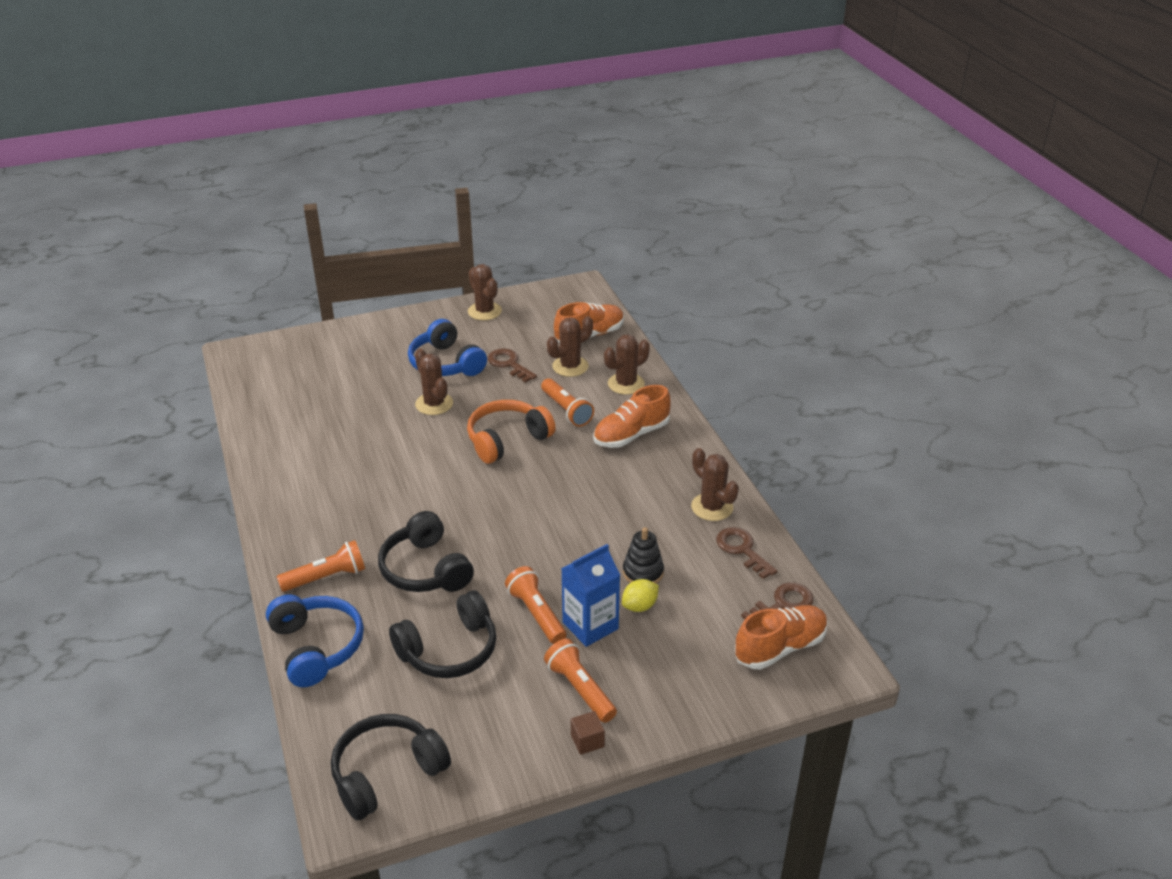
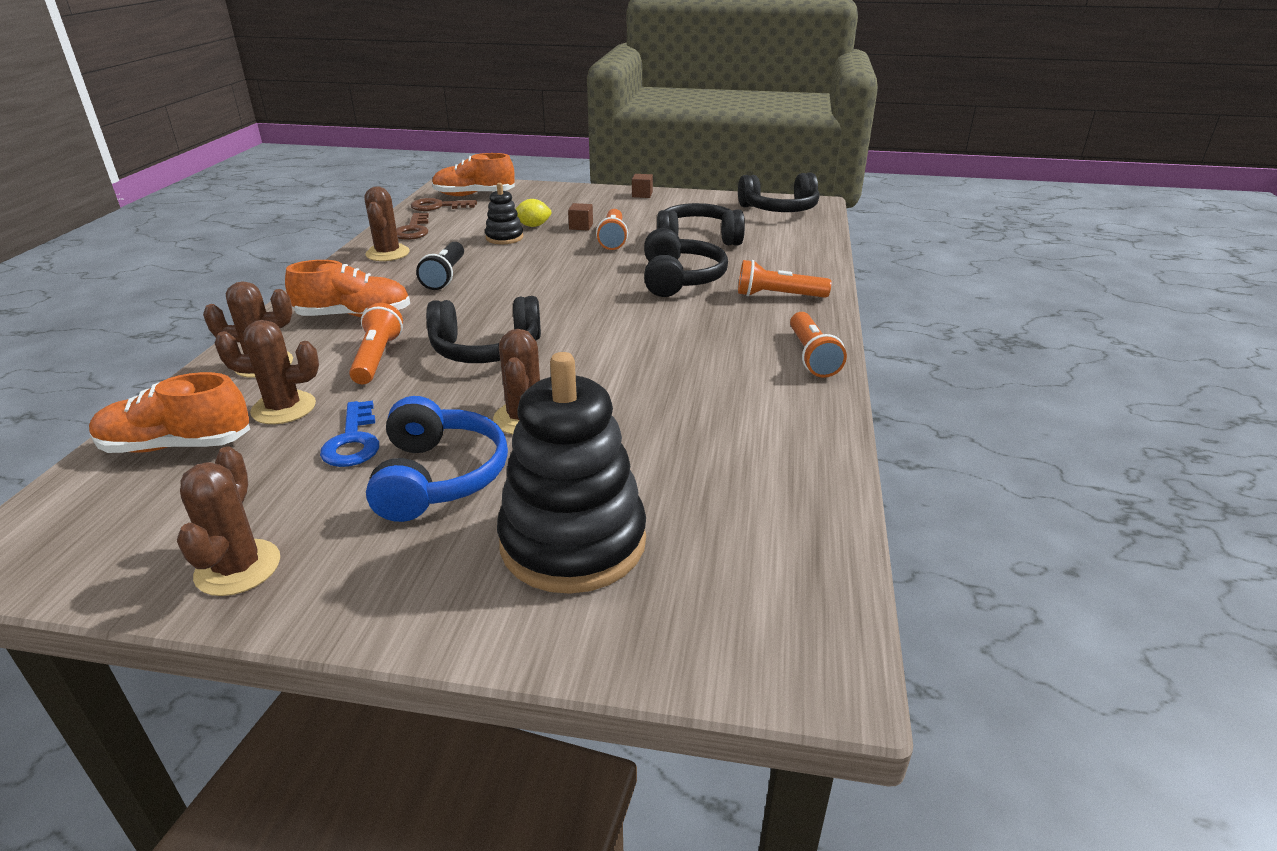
camera: 150 degrees left, 5 degrees down
(316, 647) = (806, 262): blue headphones -> none
(358, 359) = (573, 542): none -> black stacking toy
(507, 440) = (486, 349): orange headphones -> black headphones
(509, 364) = (353, 441): brown key -> blue key
(580, 689) = (623, 208): orange flashlight -> orange flashlight (812, 356)
(590, 625) = (581, 226): blue carton -> brown cube
(625, 497) = (445, 276): none -> black flashlight

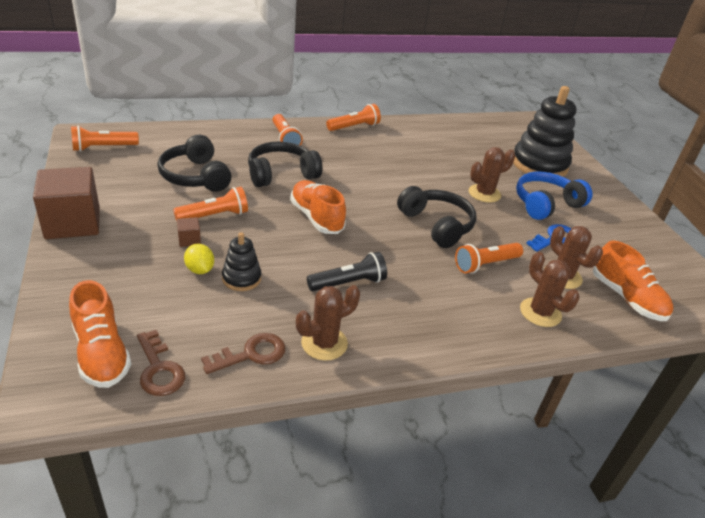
camera: 120 degrees left, 5 degrees up
(238, 568) = (641, 233): brown cactus -> none
(354, 316) = (448, 302): orange shoe -> orange shoe (316, 217)
(642, 195) = (73, 223): brown cube -> brown cube, size x2.43
(779, 209) = (103, 148): black headphones -> orange flashlight

